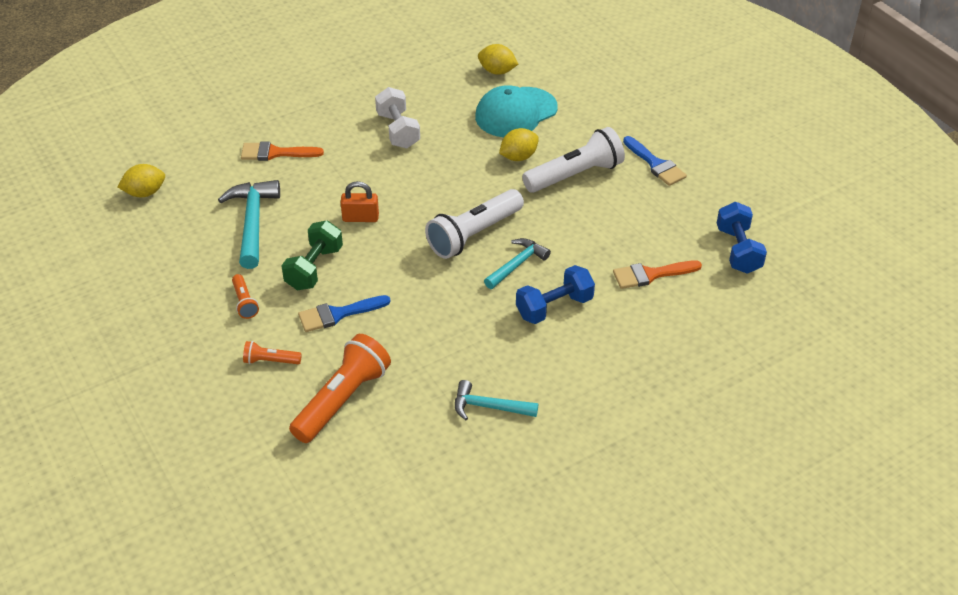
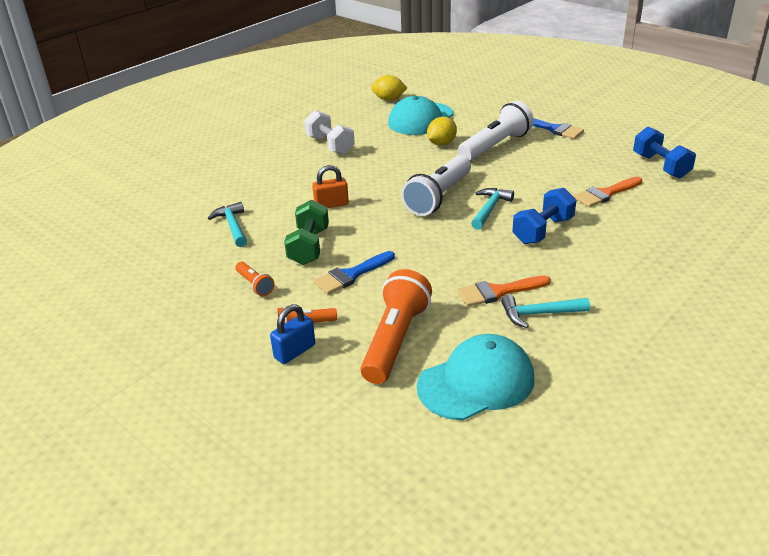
camera: 15 degrees left, 10 degrees down
(145, 193) = (118, 225): yellow lemon -> none
(249, 388) = (295, 351): none -> blue padlock
(253, 222) = (233, 226): turquoise hammer -> turquoise hammer, size x0.64
(275, 153) = (229, 177): orange brush -> orange brush (498, 292)
(390, 464) = (476, 382): none -> turquoise cap

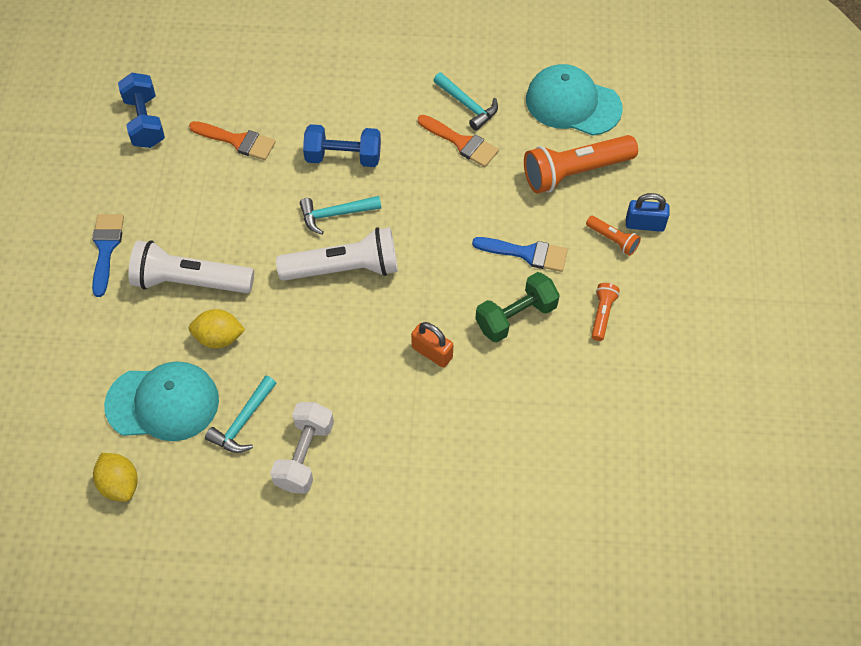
camera: 130 degrees left, 25 degrees up
(233, 226) = (540, 412): turquoise hammer -> turquoise hammer (243, 422)
(660, 166) = (145, 122): blue dumbbell -> blue dumbbell turned 45 degrees counterclockwise

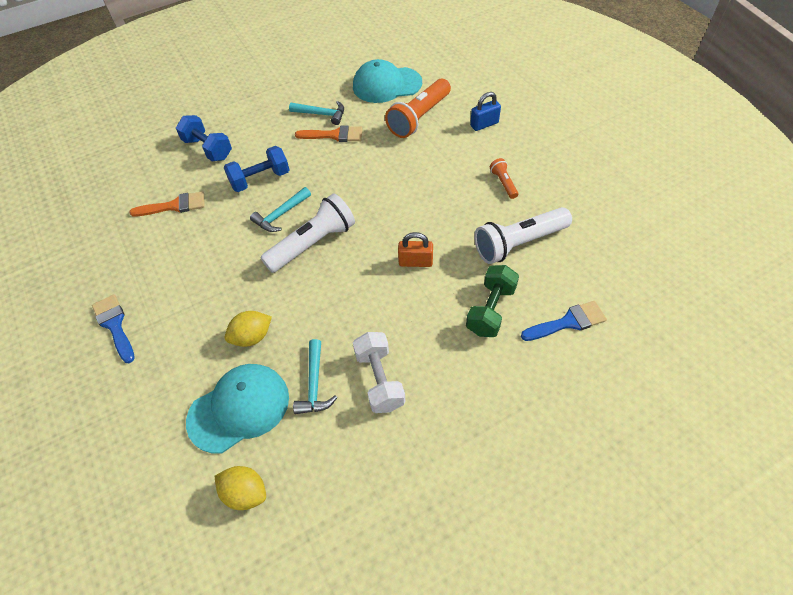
camera: 30 degrees left, 5 degrees down
(145, 122) = (91, 227): blue dumbbell -> blue dumbbell (208, 149)
(190, 281) = (201, 311): white flashlight -> white flashlight (519, 243)
(516, 316) = (452, 212): green dumbbell -> green dumbbell (490, 310)
(527, 253) = (428, 174): blue brush -> blue brush (568, 322)
(612, 240) = (473, 141): orange flashlight -> none

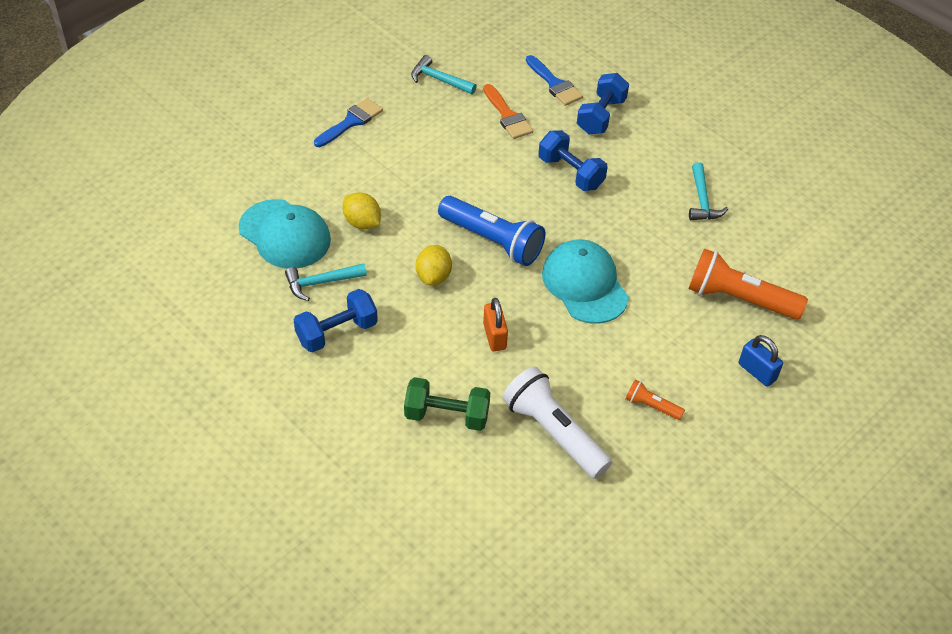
camera: 70 degrees right, 5 degrees down
(245, 493) = (207, 261): yellow lemon -> yellow lemon (433, 276)
(280, 215) = (524, 204): turquoise hammer -> turquoise hammer (439, 80)
(313, 244) = (492, 241): white flashlight -> blue flashlight
(334, 135) = (670, 221): orange brush -> none
(379, 380) = (337, 332): white dumbbell -> blue dumbbell
(386, 85) = (790, 253): turquoise cap -> turquoise cap (585, 284)
(503, 183) = (651, 406): orange flashlight -> orange flashlight turned 120 degrees counterclockwise
(568, 322) = (449, 492): blue brush -> blue brush (554, 84)

